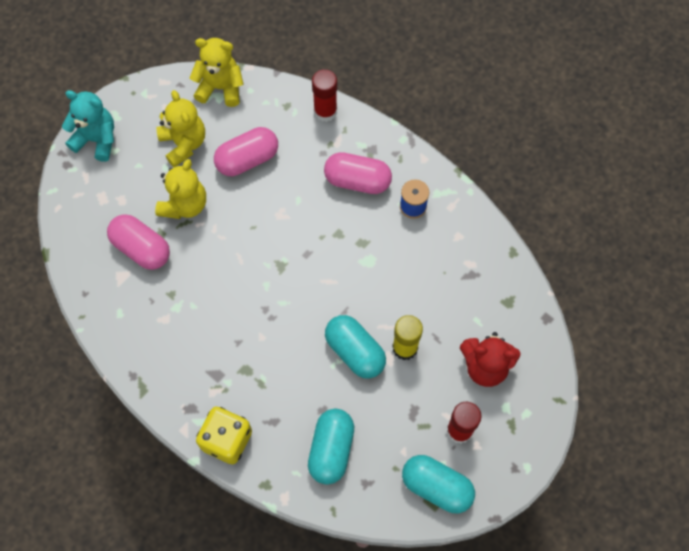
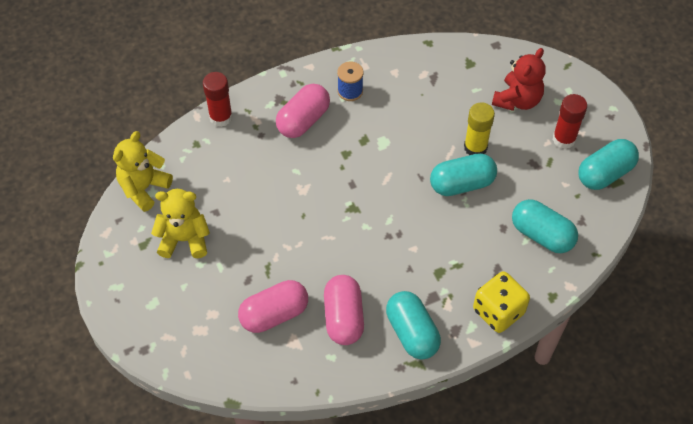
camera: 65 degrees left, 10 degrees down
(96, 139) = (133, 313): turquoise teddy bear -> none
(171, 371) = (412, 332): none -> turquoise capsule
(184, 205) = (249, 262): yellow teddy bear -> none
(247, 159) = (232, 194): pink capsule -> pink capsule (343, 317)

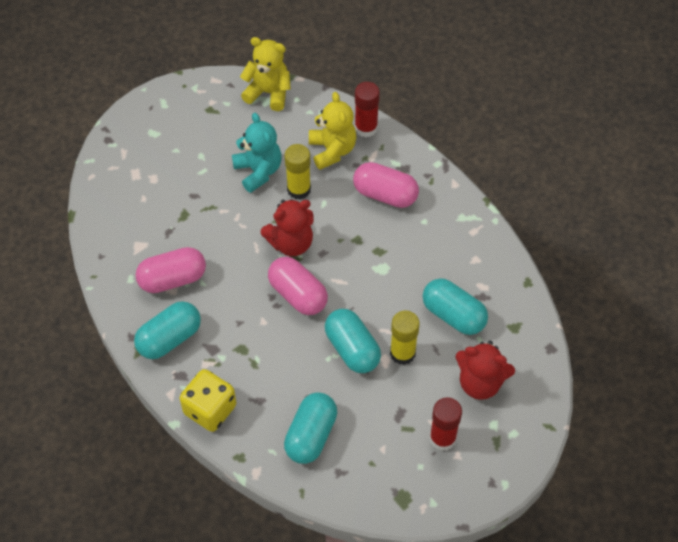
camera: 75 degrees right, 0 degrees up
(184, 239) = (223, 137): yellow teddy bear -> yellow teddy bear (332, 150)
(239, 217) = (258, 171): none -> turquoise teddy bear
(273, 187) = (299, 189): none -> yellow glue stick
(274, 314) = (163, 224): pink capsule -> pink capsule (298, 294)
(333, 207) = (291, 243): none -> red teddy bear
(350, 91) = (435, 225): blue spool -> none
(605, 173) = (409, 487): turquoise capsule -> turquoise capsule (453, 315)

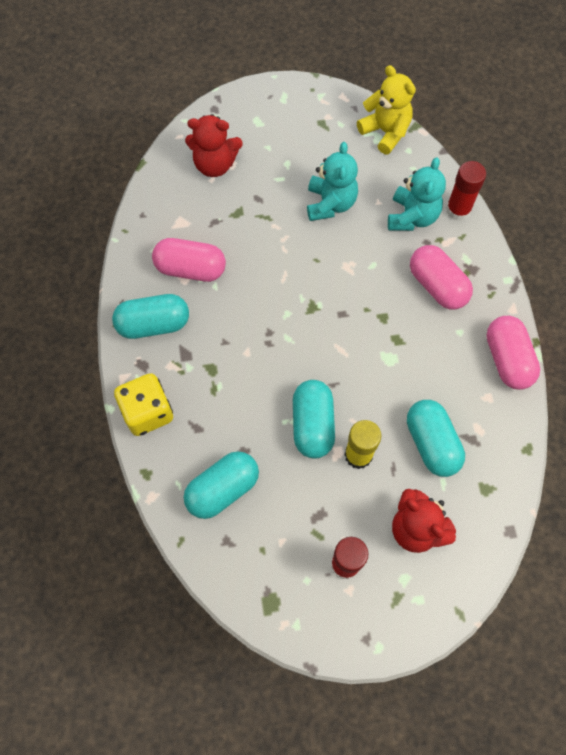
camera: 30 degrees right, 10 degrees up
(291, 243) = (318, 289): red teddy bear -> red teddy bear (215, 164)
(298, 294) = (294, 343): pink capsule -> pink capsule (507, 359)
(299, 189) = (357, 240): yellow glue stick -> none
(332, 150) = (412, 217): yellow teddy bear -> turquoise teddy bear

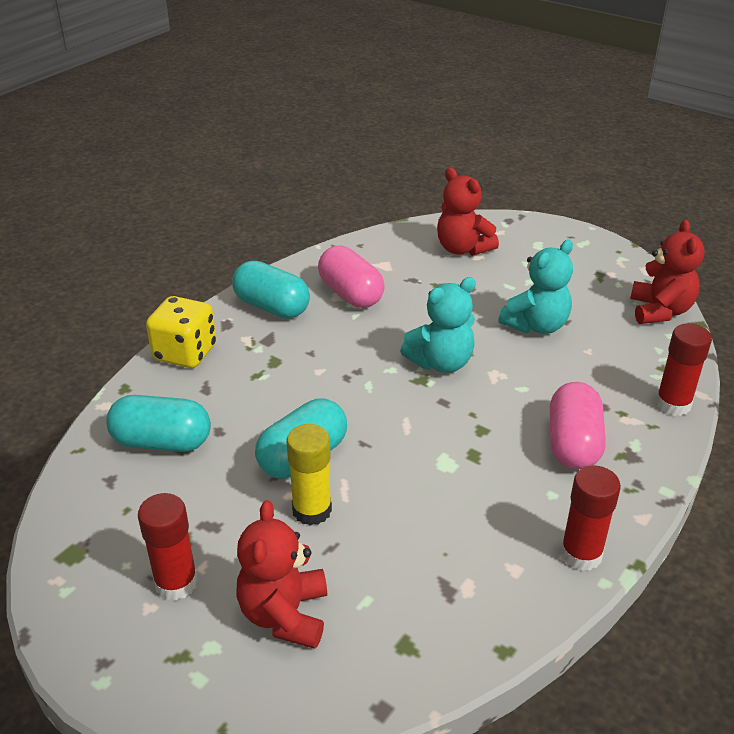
camera: 45 degrees right, 30 degrees down
(385, 132) = (660, 311): yellow teddy bear -> red teddy bear
(412, 217) = (612, 380): turquoise teddy bear -> turquoise teddy bear (441, 362)
(431, 443) = (398, 558): turquoise capsule -> none
(507, 359) = (581, 554): pink capsule -> red glue stick

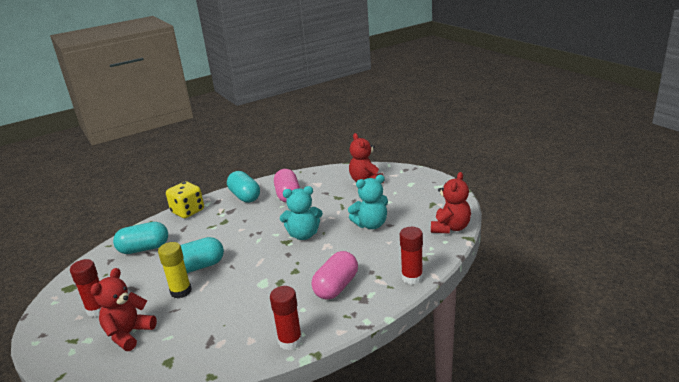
camera: 25 degrees right, 10 degrees down
(162, 442) = (144, 248): turquoise capsule -> turquoise capsule turned 45 degrees counterclockwise

